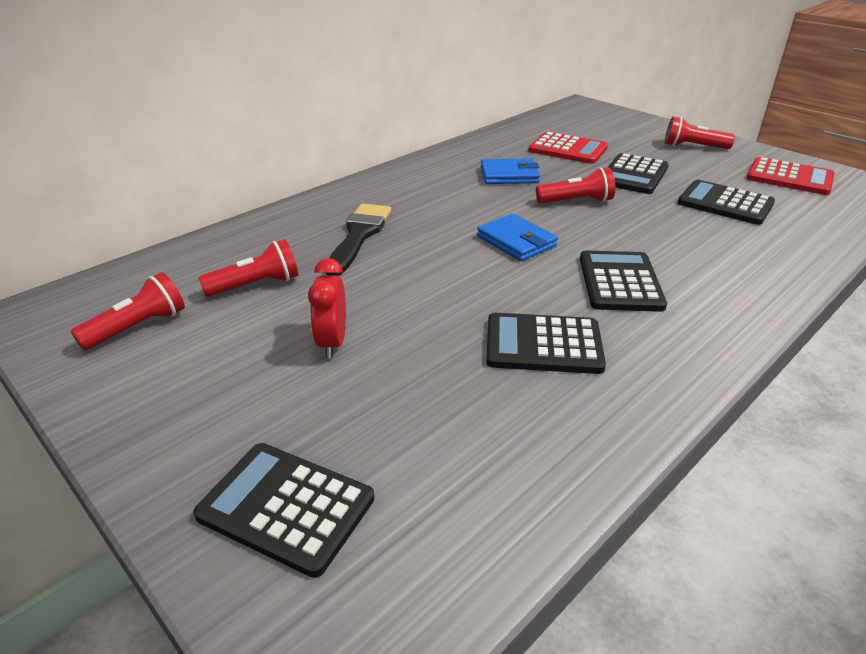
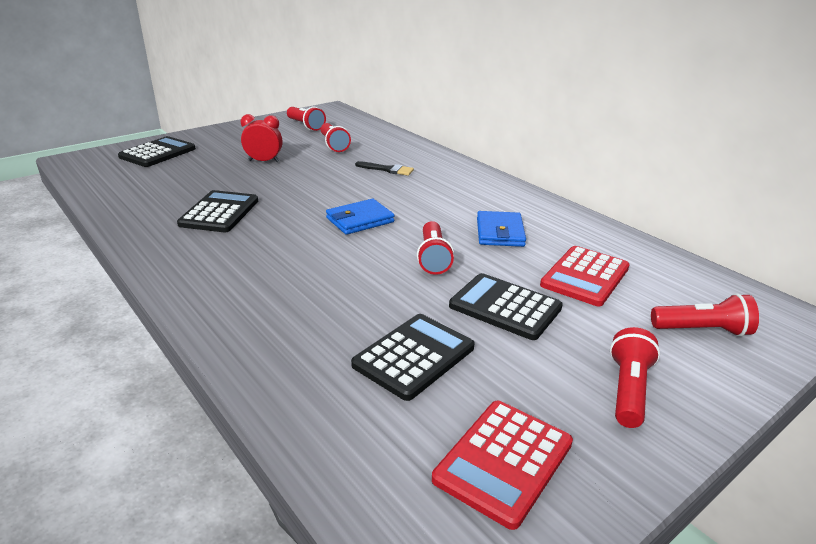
camera: 95 degrees right, 5 degrees down
(359, 235) = (387, 169): black brush -> black brush, size x0.61
(612, 125) = (702, 330): none -> red flashlight
(620, 282) = (276, 252): black calculator -> none

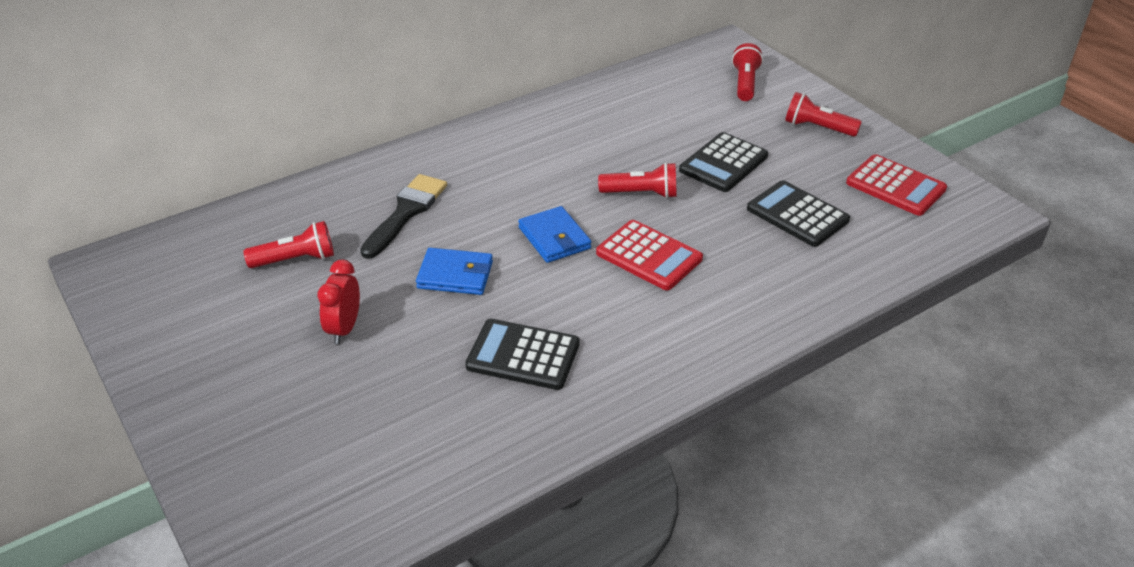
camera: 85 degrees left, 10 degrees up
(157, 153) = (268, 463): black calculator -> none
(305, 126) = (187, 291): red flashlight -> none
(387, 169) = (406, 212): black brush -> black brush, size x1.65
(500, 232) = (589, 149): blue wallet -> blue wallet (455, 275)
(585, 276) = (672, 117): red calculator -> red calculator (649, 256)

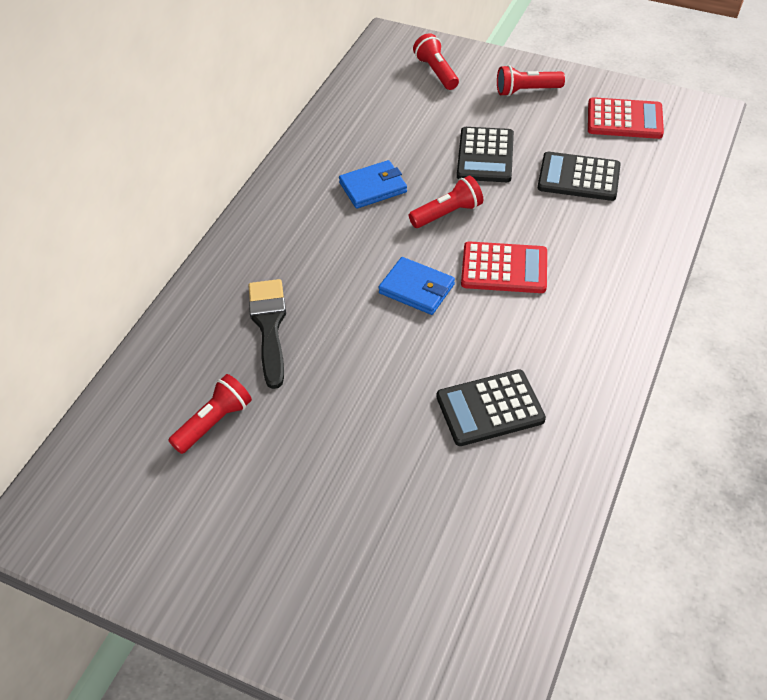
camera: 30 degrees left, 10 degrees up
(344, 329) = (322, 465): red clock -> none
(455, 275) = (368, 365): blue wallet -> blue wallet (373, 187)

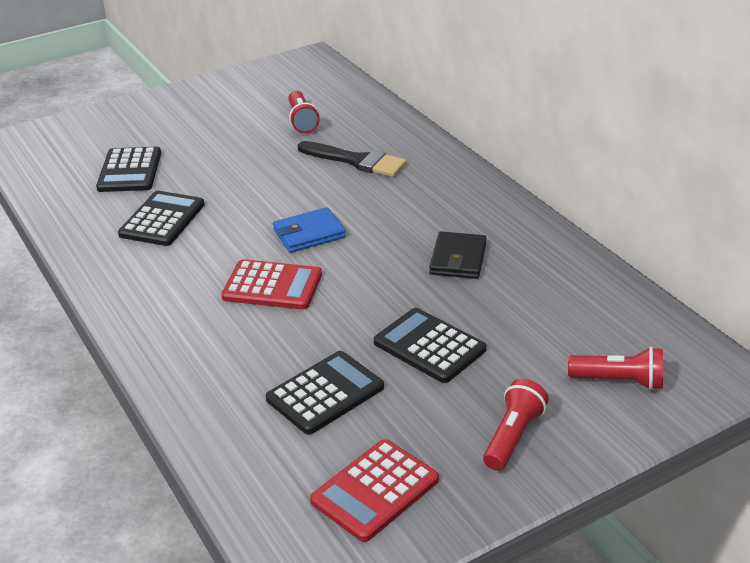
camera: 125 degrees right, 15 degrees down
(373, 187) = (458, 259): blue wallet -> black wallet
(435, 510) = (130, 171): none -> black calculator
(447, 213) = (374, 285): red flashlight -> none
(504, 268) = (272, 286): red calculator -> red calculator turned 120 degrees counterclockwise

